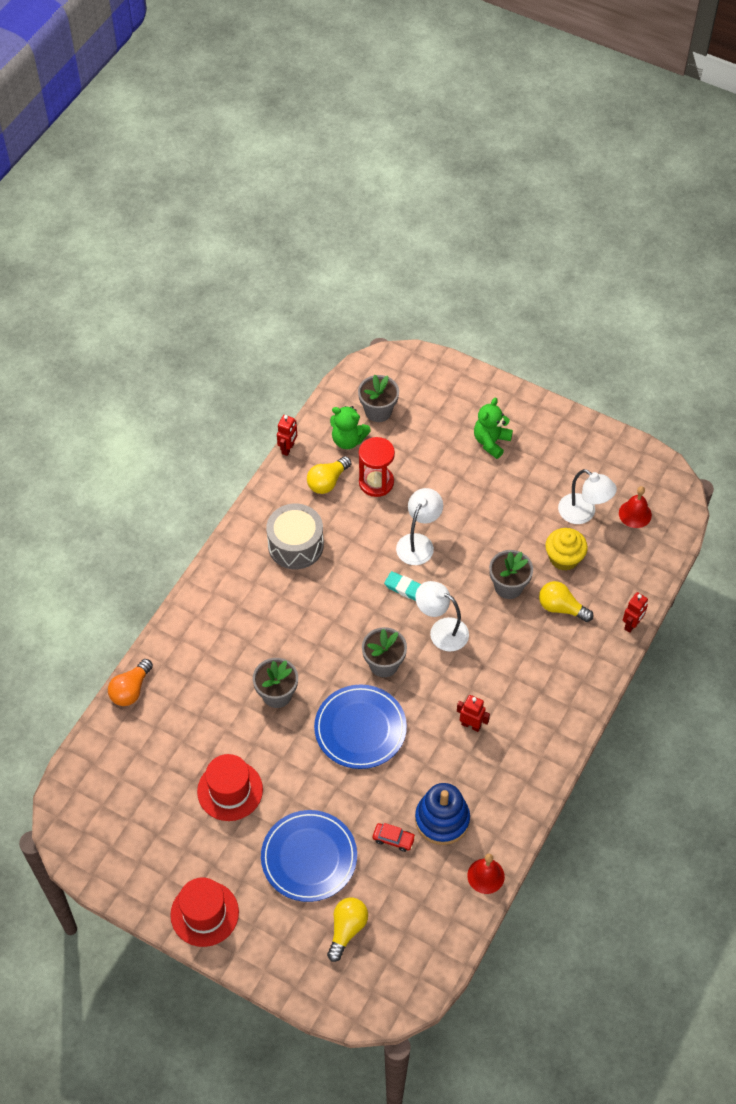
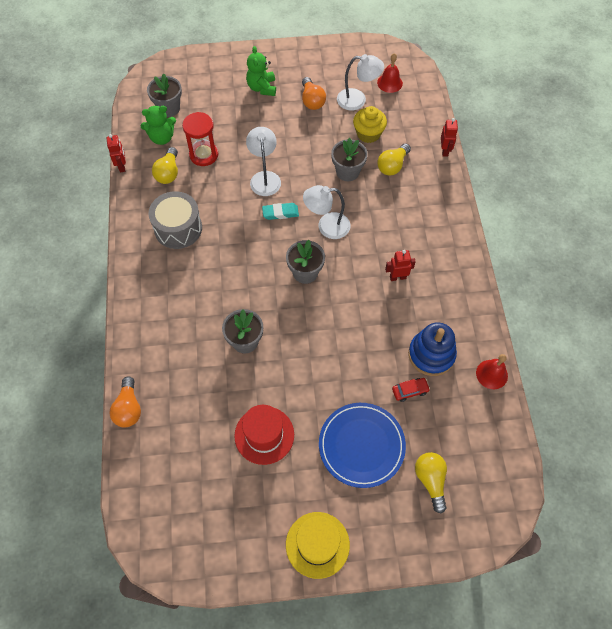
camera: 35 degrees left, 5 degrees up
(204, 913) = (317, 544): red hat -> yellow hat
(360, 729) = (324, 327): blue plate -> none
(533, 486) = (312, 101): none -> orange light bulb
(561, 608) = (392, 166): yellow light bulb -> yellow light bulb turned 45 degrees counterclockwise

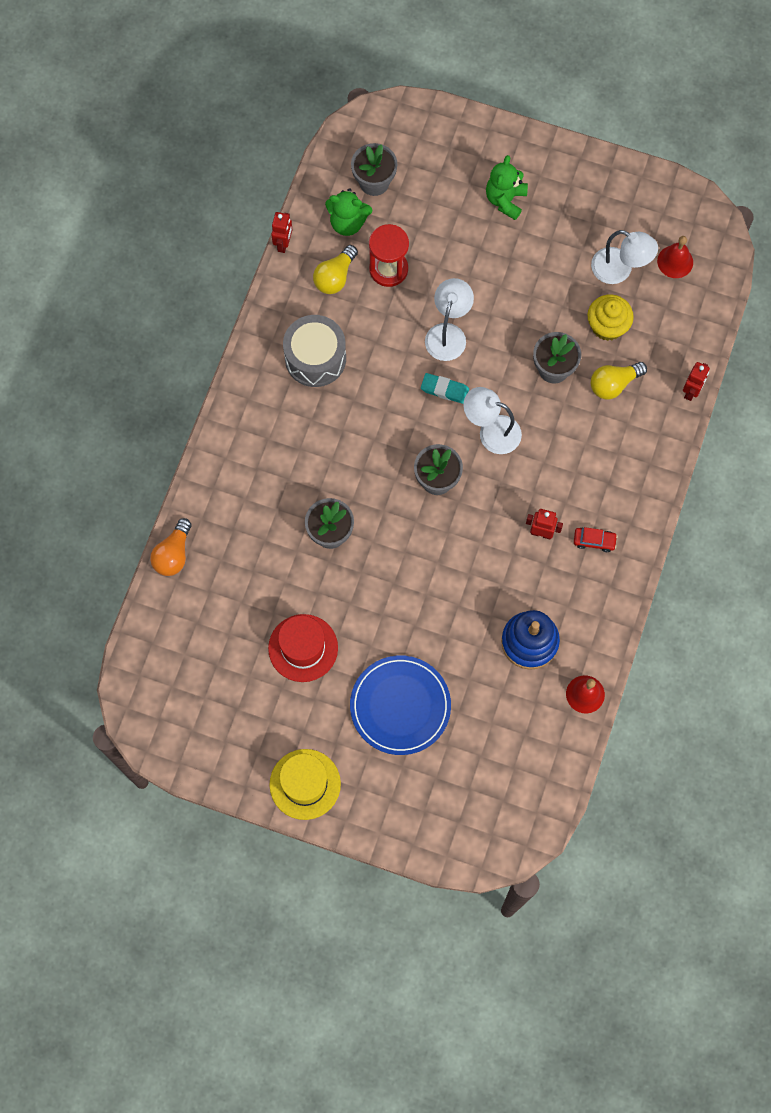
camera: 25 degrees right, 10 degrees up
(312, 101) = (560, 246): orange light bulb -> none
(410, 391) = (483, 671): red car -> red car (594, 541)
(430, 480) = (454, 775): yellow light bulb -> none

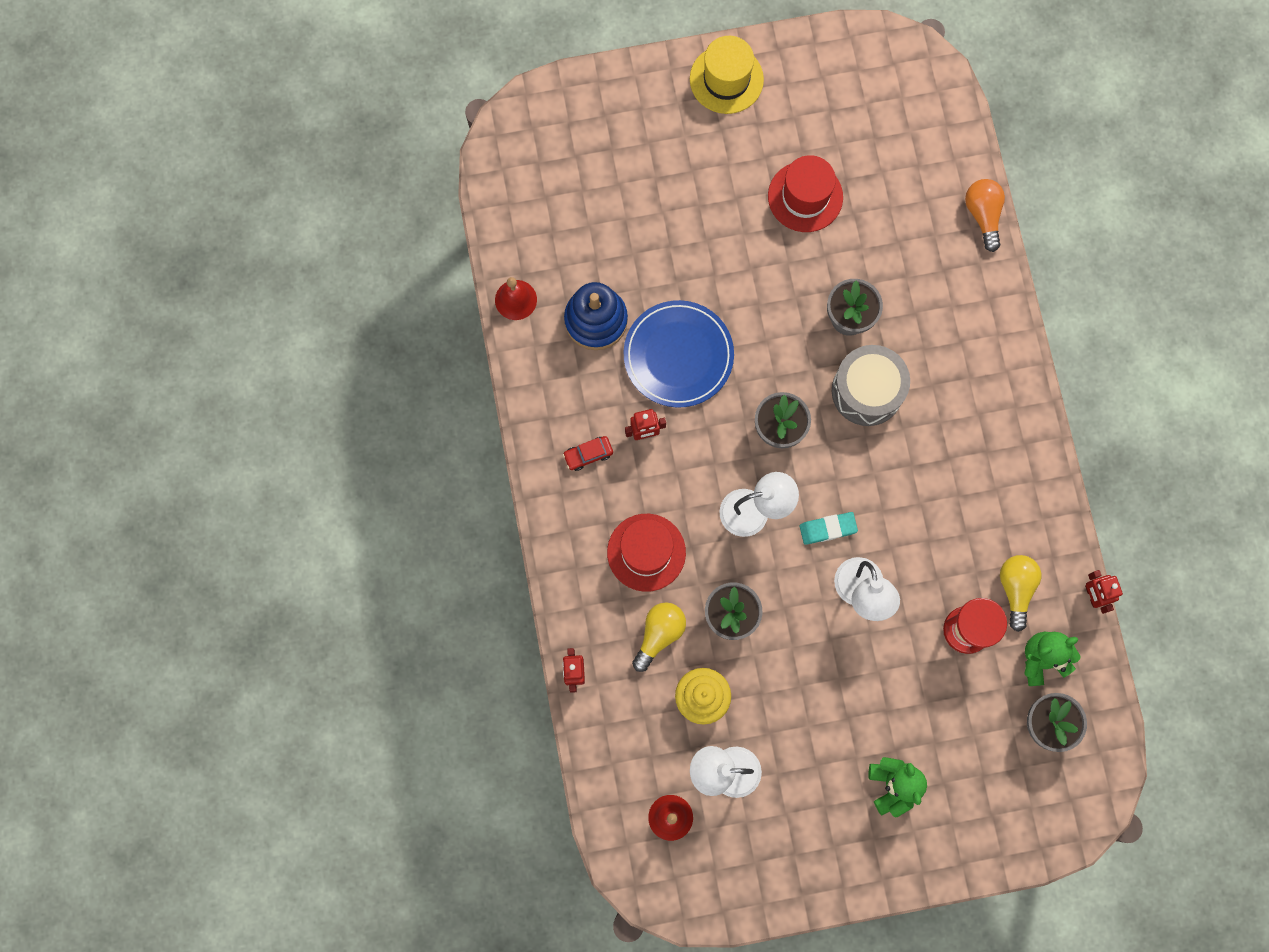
camera: 150 degrees right, 5 degrees up
(315, 358) = (978, 488): grey drum -> grey drum (867, 391)
(400, 706) = (682, 194): blue plate -> blue plate (678, 355)
(590, 446) = (646, 552): none -> red hat

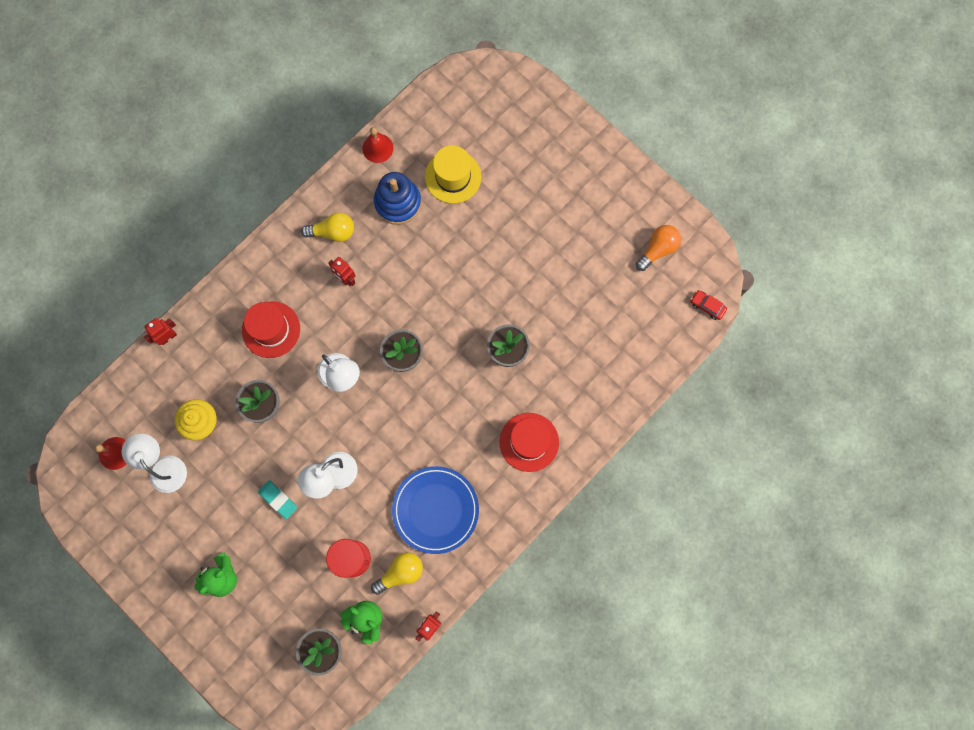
camera: 55 degrees right, 0 degrees up
(588, 454) = (309, 255): red car -> red car (707, 306)
(659, 634) = (224, 371): yellow light bulb -> yellow light bulb (333, 232)
(678, 355) = (409, 265): blue plate -> blue plate (435, 510)
(726, 79) = (611, 175): yellow hat -> yellow hat (453, 177)
(805, 196) = (569, 273): red hat -> red hat (529, 442)
(828, 529) = (360, 429): turquoise eraser -> turquoise eraser (278, 499)
(867, 391) = (467, 394): grey drum -> none
(983, 215) = (637, 391): orange light bulb -> orange light bulb (658, 249)

